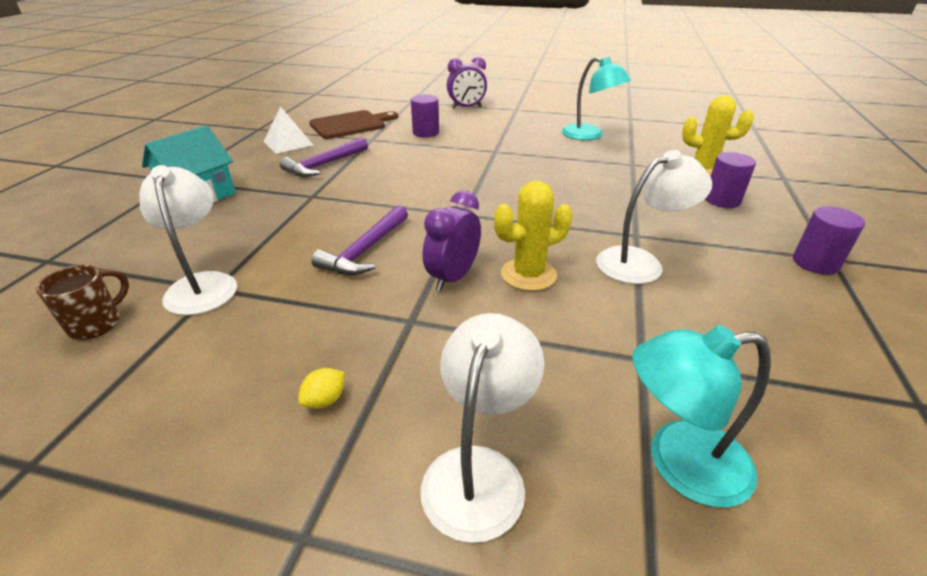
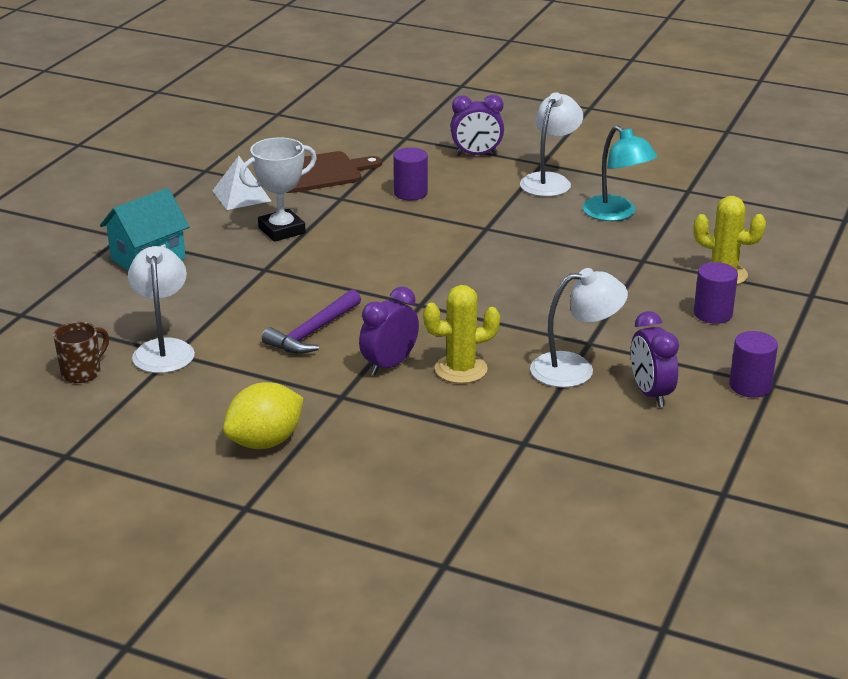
camera: 10 degrees right, 5 degrees down
(324, 165) = (282, 230): purple hammer -> white trophy
(325, 400) = (265, 442): yellow lemon -> yellow lemon, size x2.30
(479, 471) = (367, 491): white lamp -> white lamp (550, 181)
(679, 463) = (508, 503): turquoise lamp -> none
(731, 281) = (650, 394): none -> purple clock

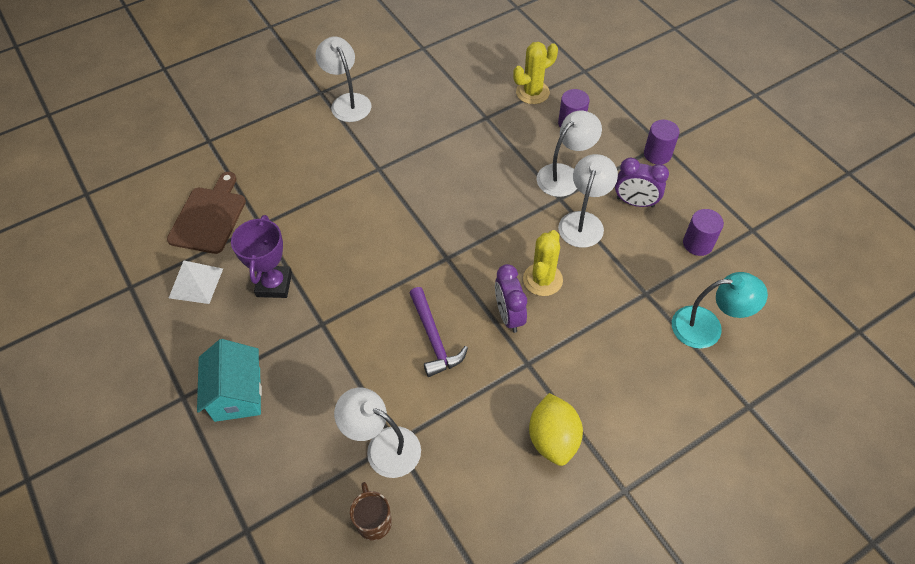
camera: 55 degrees left, 25 degrees up
(282, 230) = (274, 284): white trophy -> purple trophy
(410, 193) = (292, 181): purple cylinder -> purple cylinder (697, 244)
(476, 155) = (274, 117): purple clock -> none
(616, 214) = (420, 96): turquoise lamp -> turquoise lamp (707, 327)
(627, 335) = (565, 175): none -> white lamp

